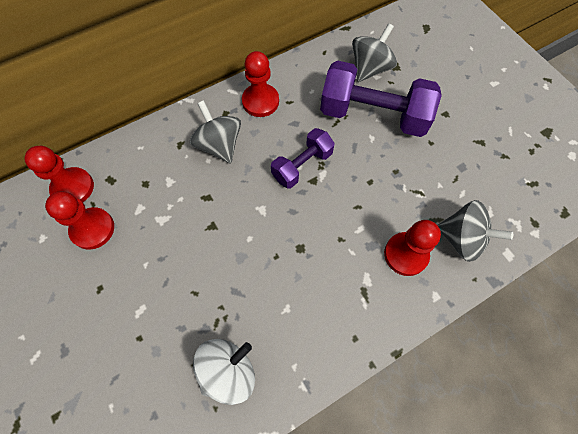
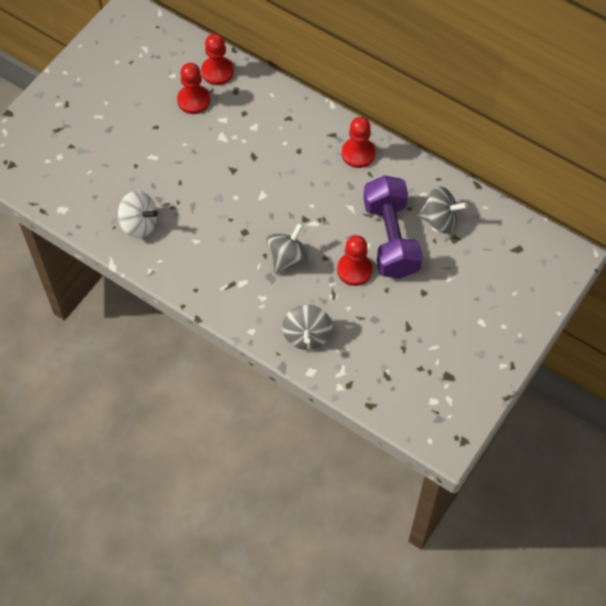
camera: 65 degrees right, 5 degrees down
(219, 145) = (301, 144): grey spinning top -> grey spinning top (288, 258)
(302, 166) = (313, 206): purple dumbbell -> none
(406, 254) = (274, 301): red pawn -> red pawn (354, 270)

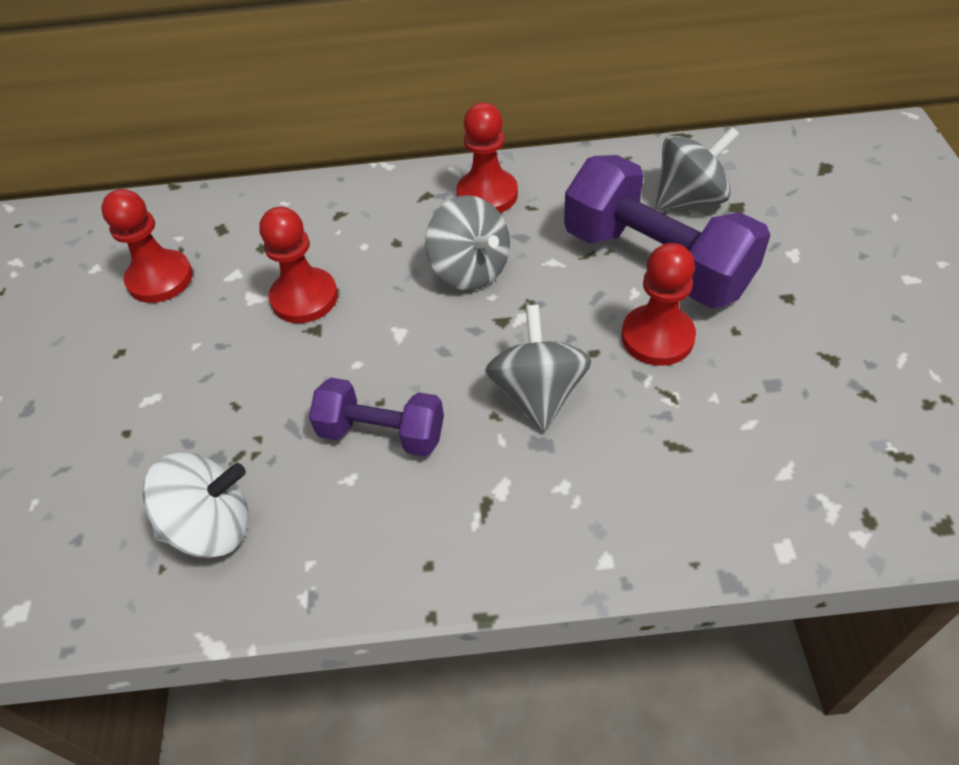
camera: 35 degrees left, 10 degrees down
(217, 72) = (170, 223): red pawn -> red pawn (304, 298)
(220, 232) = (382, 433): none -> purple dumbbell
(307, 335) = (706, 491): grey spinning top -> grey spinning top (470, 270)

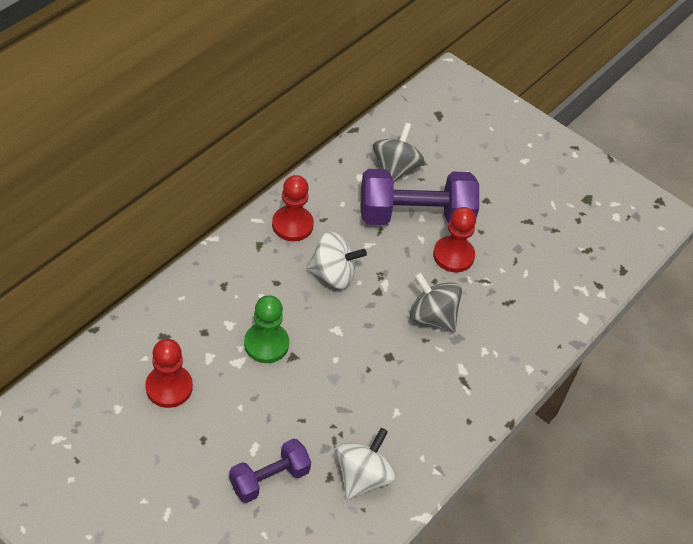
camera: 55 degrees left, 0 degrees up
(304, 298) = (266, 344): red pawn -> green pawn
(382, 433) = (386, 382): purple dumbbell -> purple dumbbell (269, 479)
(470, 270) = (333, 274): grey spinning top -> white spinning top

